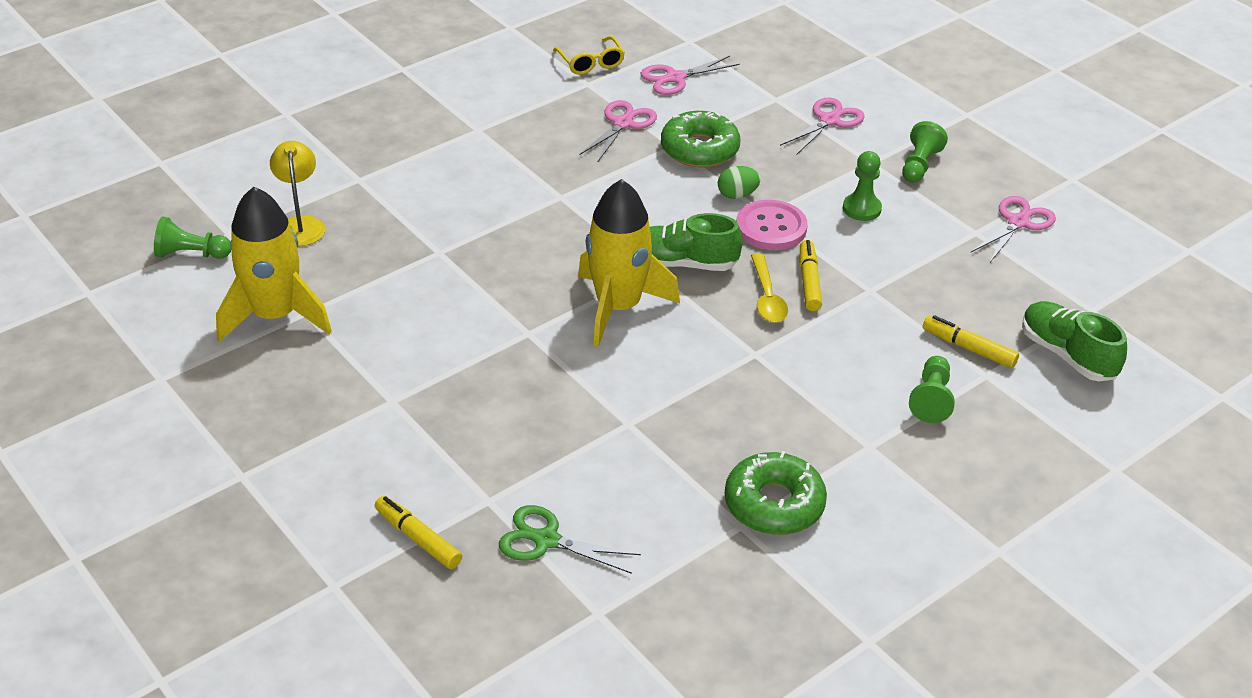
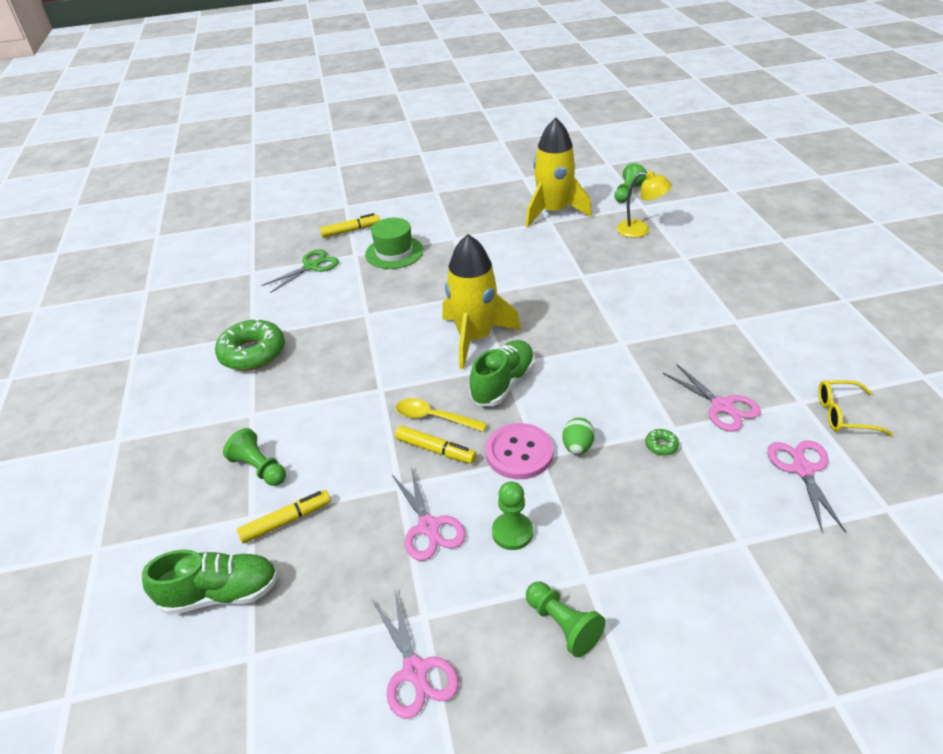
camera: 120 degrees right, 0 degrees up
(462, 455) = (394, 252): none -> green hat
(699, 149) = (661, 445): green donut -> green donut, size x0.40
(829, 120) = (682, 575): pink scissors -> pink scissors (429, 527)

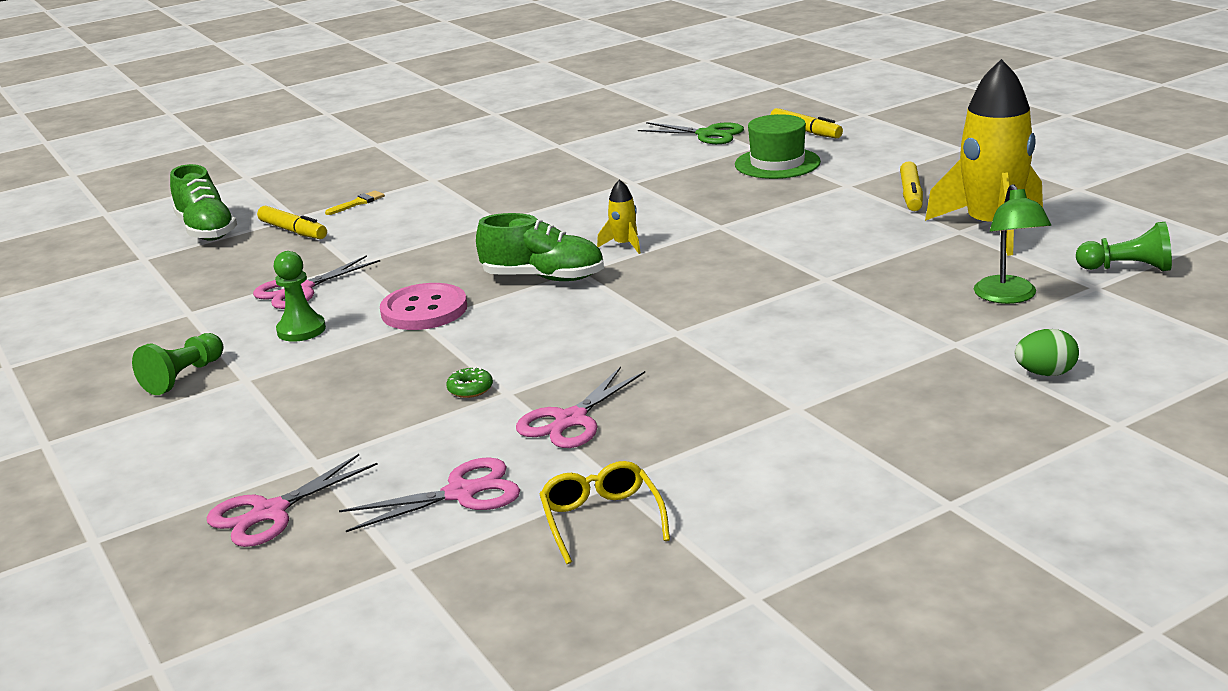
camera: 70 degrees right, 15 degrees down
(252, 353) = (527, 154): green donut -> none
(259, 468) = (358, 203): green pawn -> yellow brush
(415, 671) = (129, 322): pink scissors -> pink scissors (270, 513)
(434, 417) = (464, 256): yellow spoon -> none
(435, 450) = (412, 268): yellow marker -> yellow marker (911, 195)
(475, 338) = (624, 245): yellow rocket -> yellow rocket, size x0.42
(577, 447) = (446, 339): green egg -> green egg (1045, 373)
(640, 230) = (1008, 297): yellow lamp -> green lamp

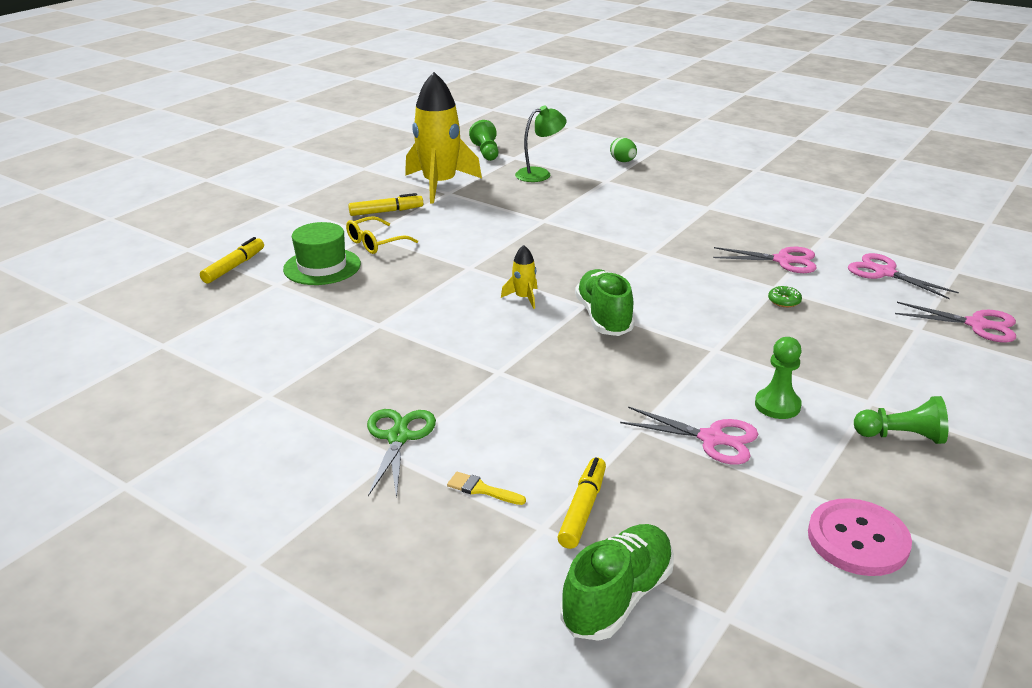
camera: 115 degrees left, 5 degrees up
(424, 310) = (696, 355): pink button -> pink button (858, 539)
(601, 519) = (857, 233): yellow glasses -> yellow glasses (375, 243)
(707, 134) = (238, 312): green scissors -> green scissors (398, 437)

